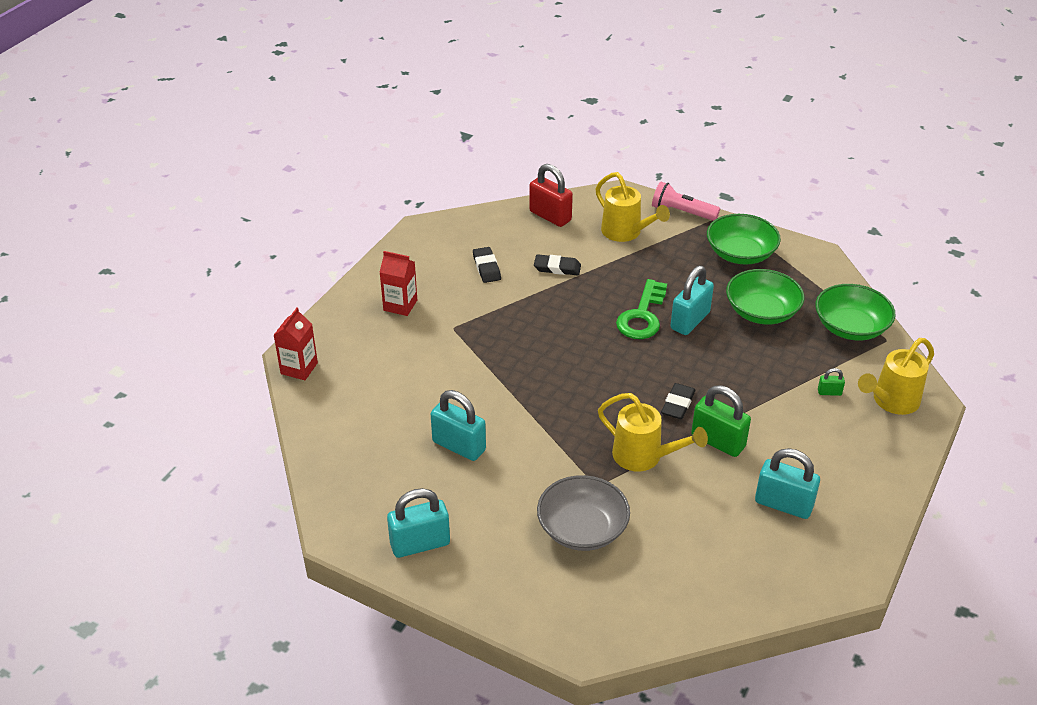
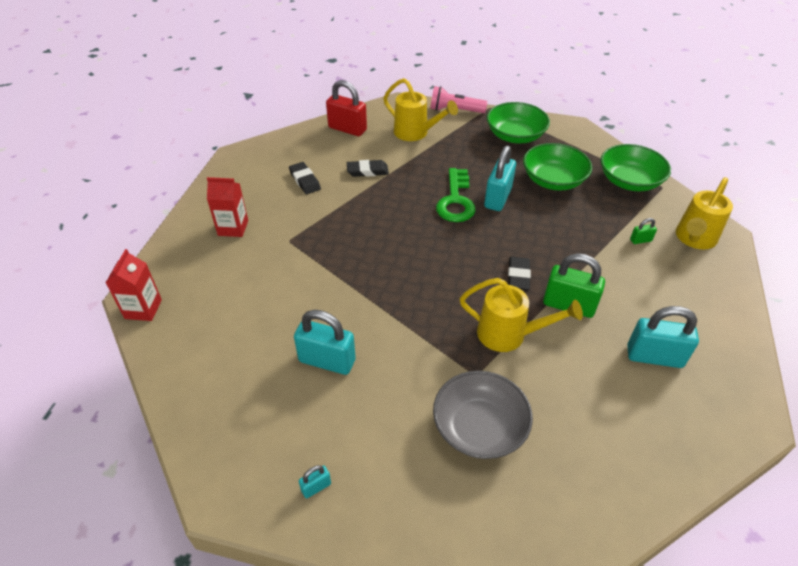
camera: 15 degrees left, 5 degrees up
(420, 544) = (316, 487): turquoise padlock -> turquoise padlock, size x0.46

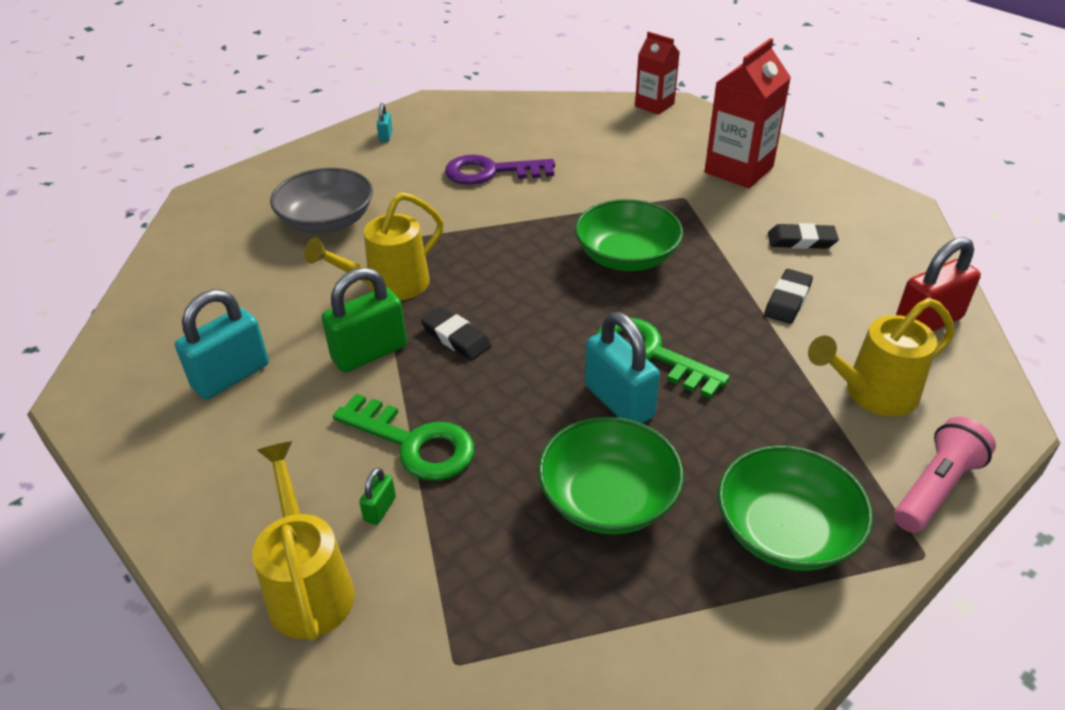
camera: 125 degrees right, 5 degrees down
(233, 228) = (738, 170): red carton -> red carton, size x1.58
(327, 361) = (491, 172): turquoise padlock -> purple key
(598, 250) = (414, 443): none -> green key
(629, 181) = (515, 617): green bowl -> green bowl (626, 257)

